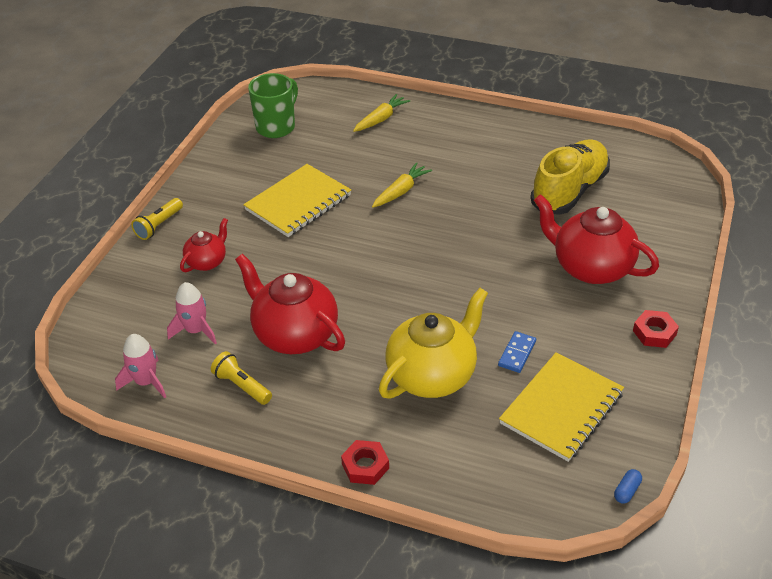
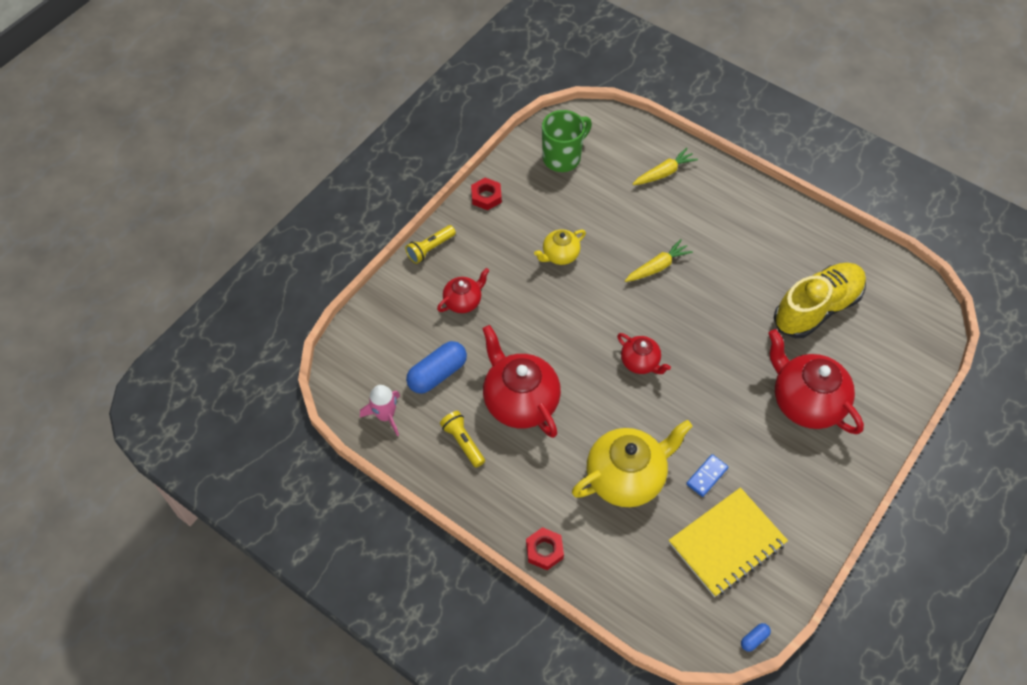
camera: 15 degrees right, 15 degrees up
(196, 331) = (437, 374): pink rocket -> blue capsule
(298, 202) = (560, 255): yellow notebook -> yellow teapot
(411, 272) = (640, 362): none -> red teapot
(654, 333) = (838, 489): red nut -> red nut (486, 197)

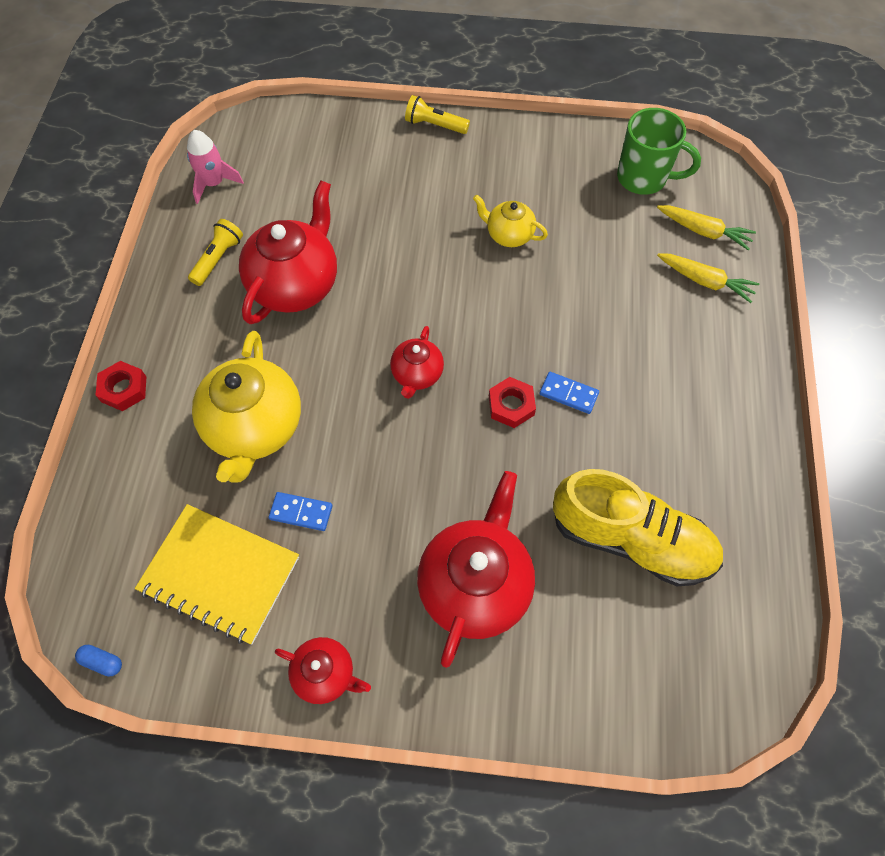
camera: 60 degrees right, 5 degrees up
(437, 374) = (287, 201): blue capsule -> none
(463, 301) = (389, 181): red teapot -> red teapot (325, 674)
(486, 197) = (536, 138): red nut -> red nut (511, 405)
(626, 477) = (255, 428): yellow teapot -> yellow teapot turned 60 degrees clockwise
(657, 267) = (563, 334): yellow carrot -> yellow carrot (703, 231)
(703, 287) = (568, 394): none -> blue domino

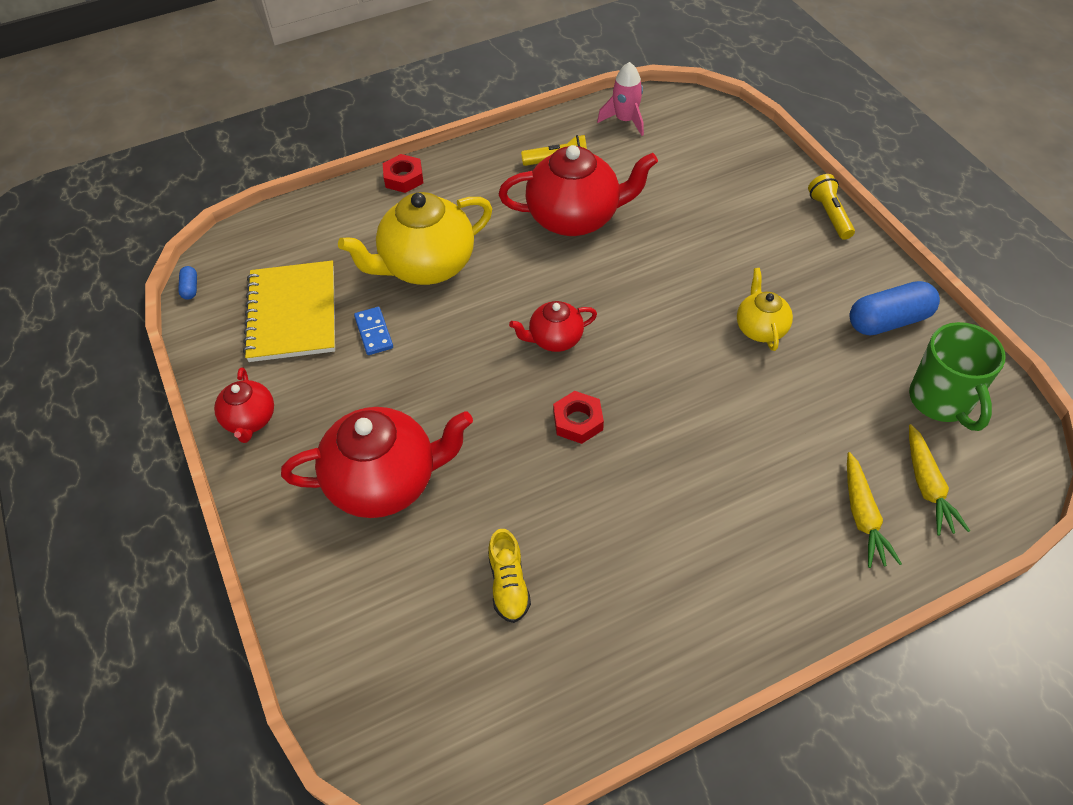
camera: 60 degrees right, 10 degrees down
(557, 159) = (888, 321): none -> blue capsule
(568, 394) = (625, 459): blue domino -> none
(631, 539) = (508, 584): yellow shoe -> yellow shoe, size x0.47

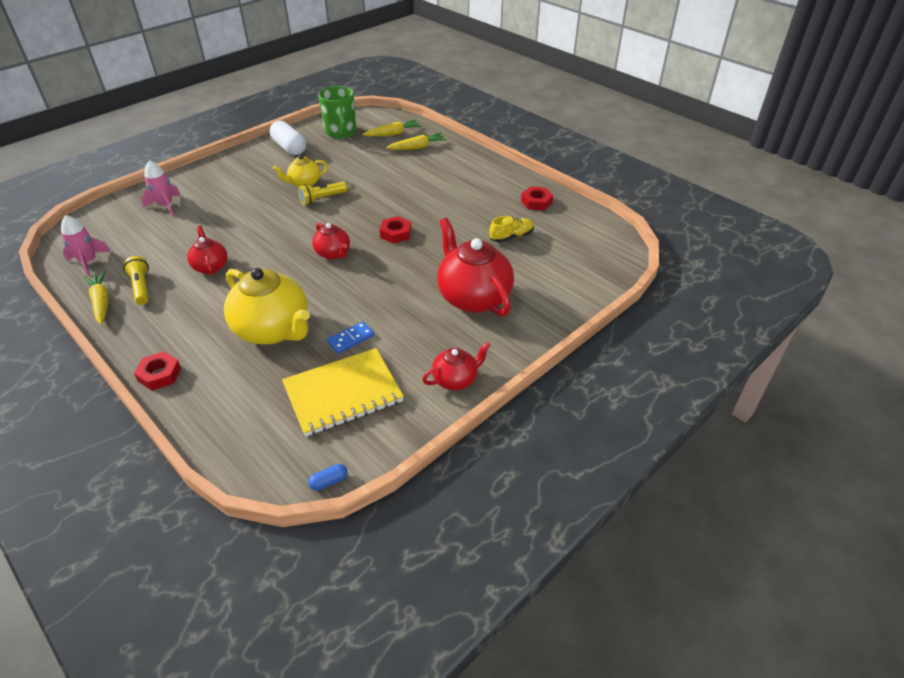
camera: 110 degrees left, 10 degrees down
(544, 134) = (101, 302): none -> yellow carrot
(575, 218) = (211, 266): red teapot -> red teapot, size x0.53
(602, 670) = (536, 202): none -> red nut
(734, 178) = (165, 205): none -> pink rocket
(829, 215) = (202, 170): yellow flashlight -> yellow flashlight (322, 199)
(888, 321) = (289, 147): blue capsule -> white capsule
(941, 401) = (341, 132): green mug -> green mug turned 105 degrees clockwise

